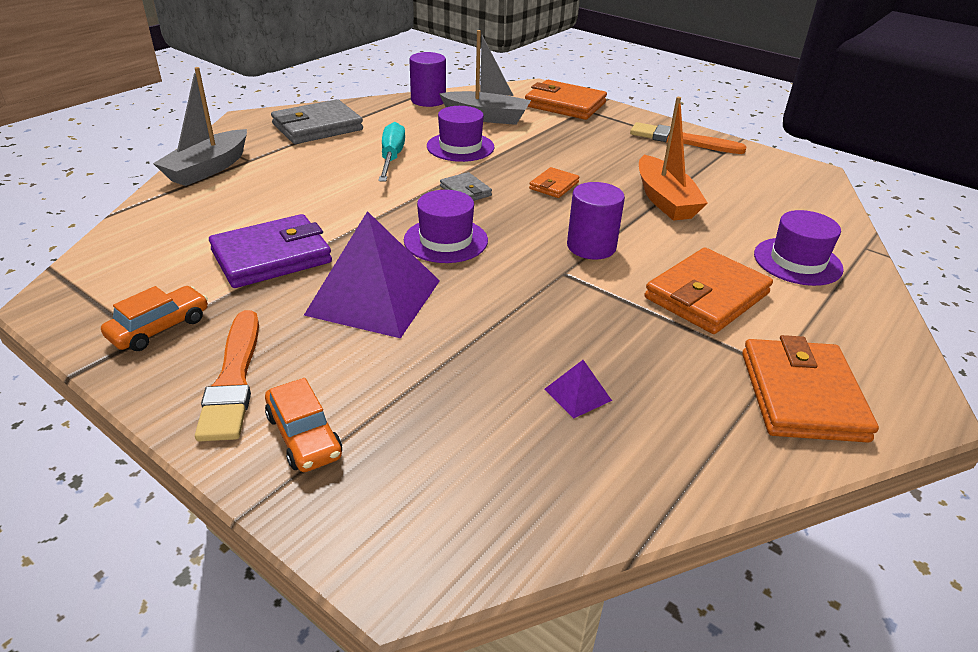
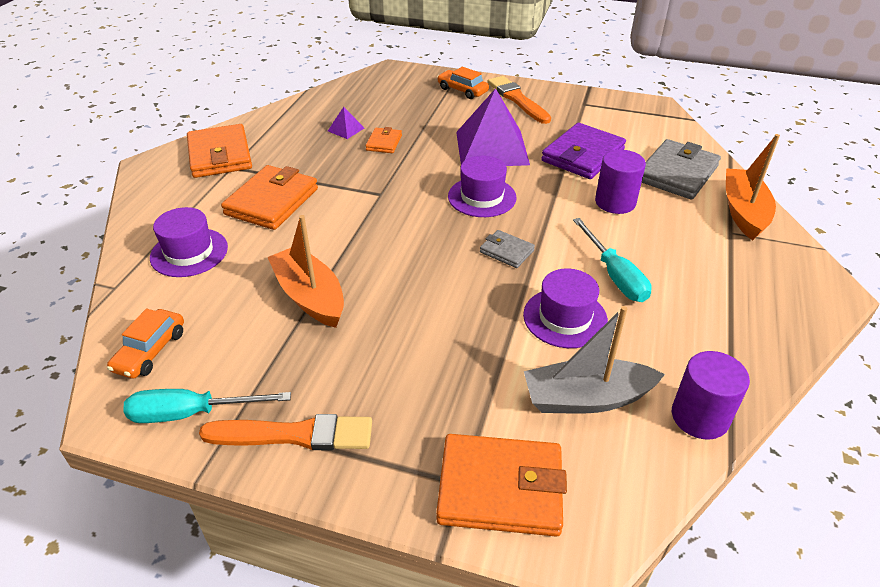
camera: 160 degrees right, 5 degrees up
(159, 328) = (583, 108): orange car -> orange car (150, 351)
(208, 169) = (743, 212): grey boat -> orange boat
(317, 127) = (746, 301): grey wallet -> grey wallet (677, 173)
(554, 185) = (429, 284): orange wallet -> orange wallet (384, 143)
(591, 247) = (367, 221): purple cylinder -> purple cylinder (615, 202)
(754, 161) = (191, 413): none -> turquoise screwdriver

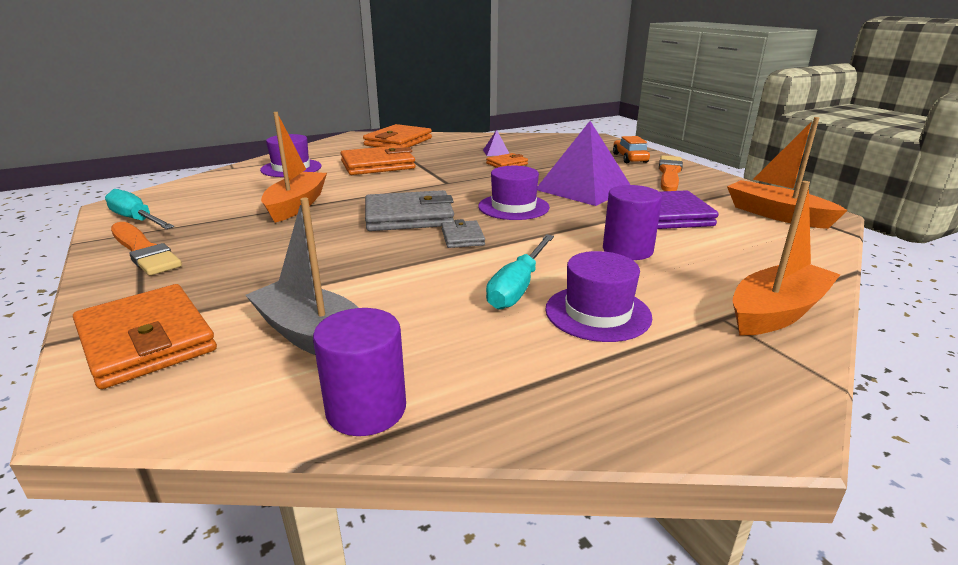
camera: 45 degrees right, 15 degrees down
(150, 351) = (185, 192): orange car -> none
(565, 318) = (415, 288): purple hat -> purple hat (597, 313)
(635, 119) = (776, 215): none -> orange boat
(677, 173) = (746, 259): grey wallet -> grey wallet (409, 217)

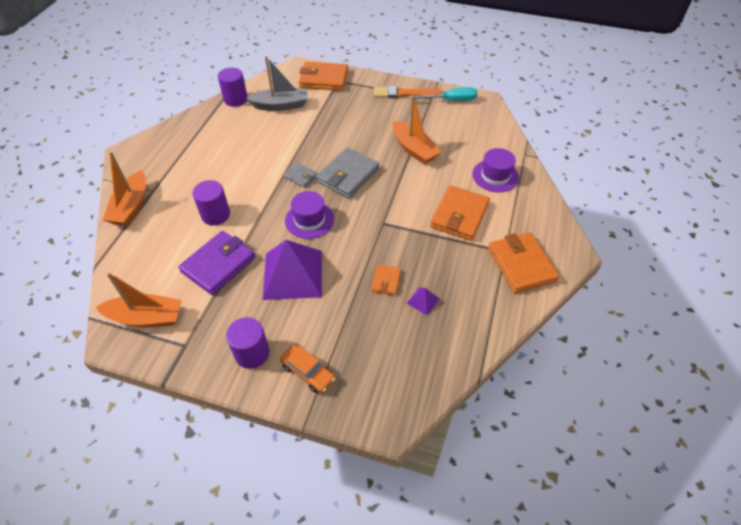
camera: 135 degrees right, 25 degrees up
(518, 287) = (242, 161): turquoise screwdriver -> none
(597, 313) = (201, 166): purple hat -> none
(669, 173) = (252, 353): orange brush -> purple cylinder

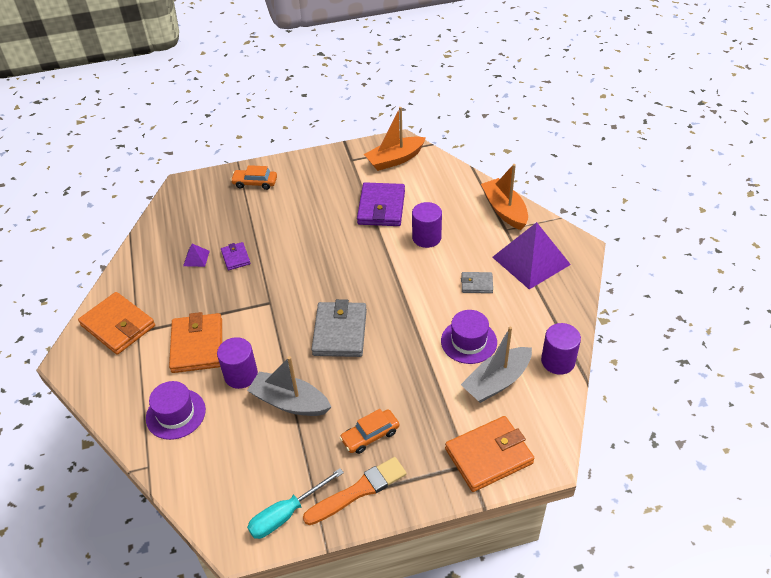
camera: 150 degrees right, 5 degrees down
(252, 353) = (302, 175): purple cylinder -> purple cylinder (241, 375)
(292, 274) = (316, 228): purple pyramid -> purple pyramid (531, 260)
(301, 176) = (386, 307): grey wallet -> grey wallet (476, 284)
(309, 220) = (340, 273): purple hat -> purple hat (469, 341)
(378, 113) = (370, 435): none -> orange car
(386, 281) = (236, 257): orange wallet -> purple wallet
(414, 149) = (290, 402): orange boat -> grey boat

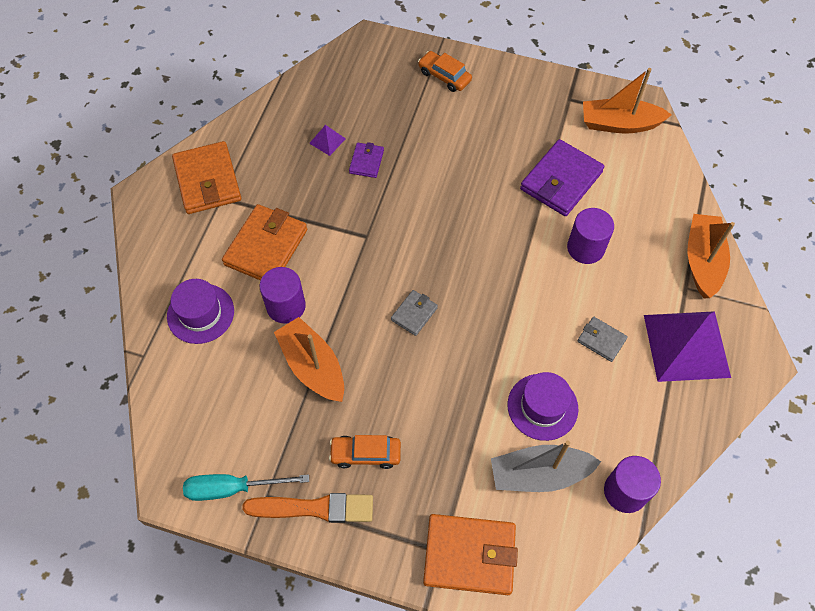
camera: 30 degrees right, 15 degrees up
(290, 402) = (313, 366): grey boat -> orange boat
(340, 332) = (414, 314): grey wallet -> grey wallet, size x0.52

